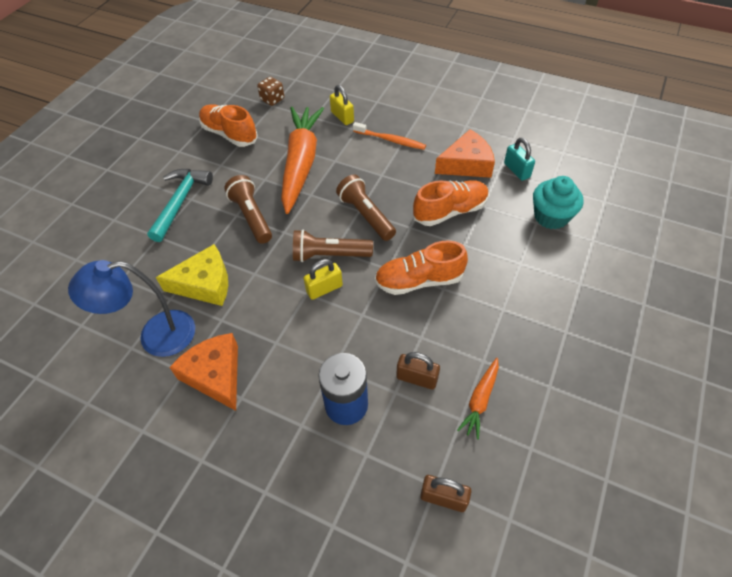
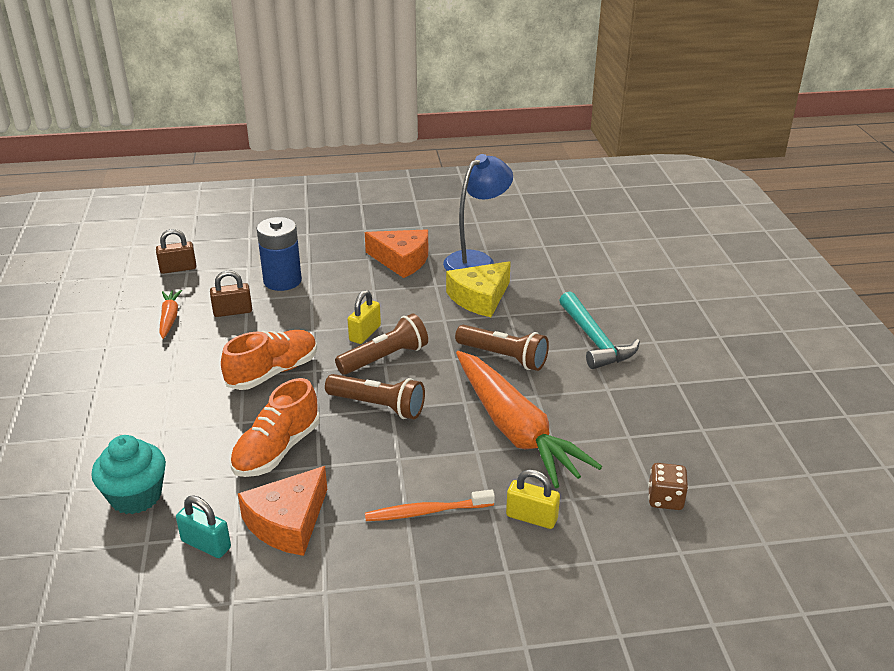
camera: 145 degrees right, 20 degrees down
(229, 134) = (649, 425): orange shoe -> none

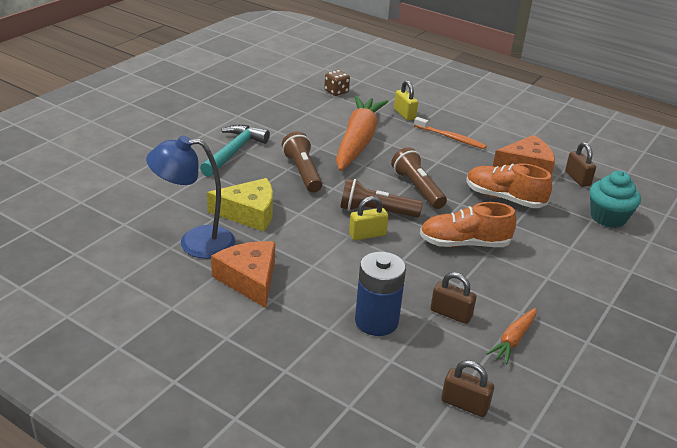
camera: 140 degrees left, 0 degrees up
(206, 544) = (577, 178): turquoise padlock -> brown padlock
(277, 450) = (504, 198): orange shoe -> orange shoe turned 135 degrees counterclockwise

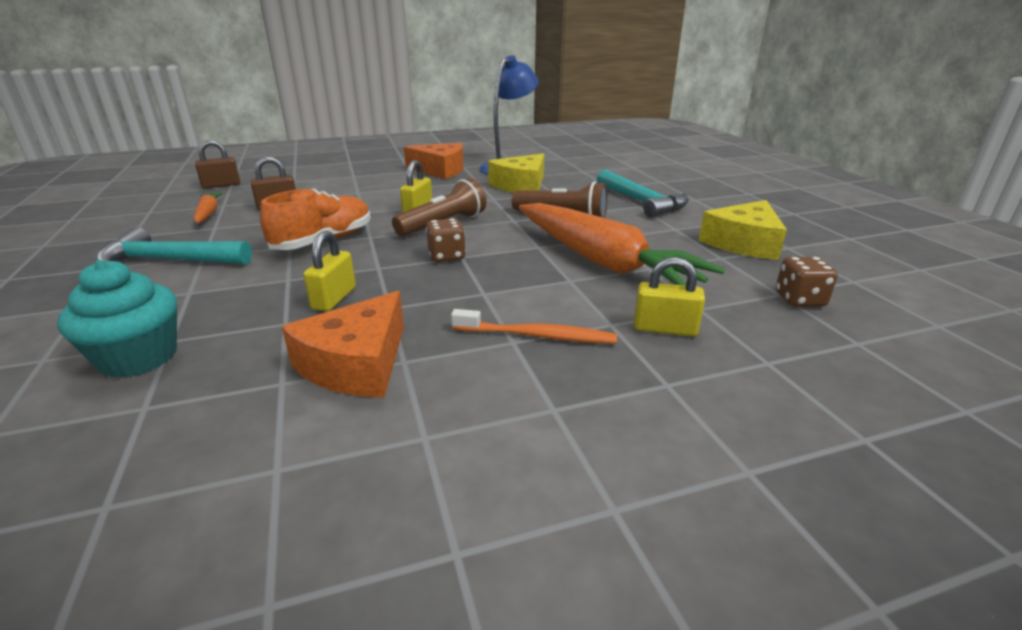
camera: 130 degrees right, 5 degrees down
(278, 109) = (743, 243): none -> yellow cheese
(376, 321) = (328, 186): blue battery -> none
(417, 188) = (446, 256): brown flashlight -> brown dice
(450, 138) = (536, 335): orange toothbrush -> orange toothbrush turned 150 degrees counterclockwise
(504, 198) = (334, 298): orange shoe -> yellow padlock
(570, 286) = (169, 260): none -> turquoise hammer
(577, 178) = (238, 400): brown padlock -> none

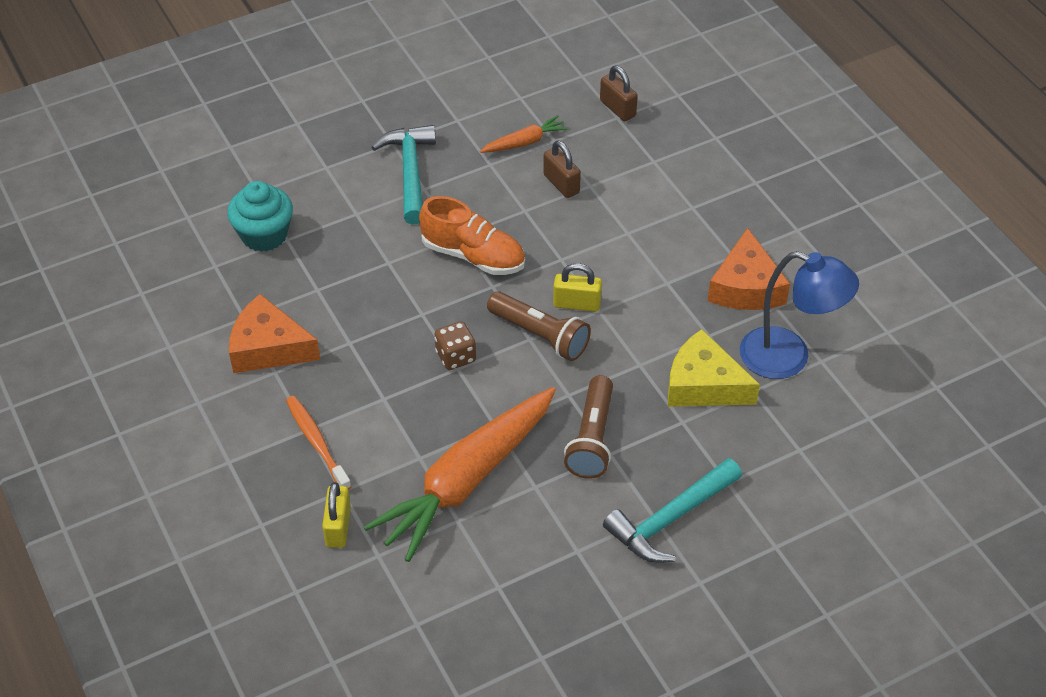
camera: 80 degrees right, 20 degrees up
(334, 298) = (358, 304): yellow padlock -> none
(536, 335) = (317, 443): orange toothbrush -> orange toothbrush turned 150 degrees clockwise
(743, 243) = (544, 614): yellow cheese -> none
(799, 300) = (406, 637): brown dice -> none

